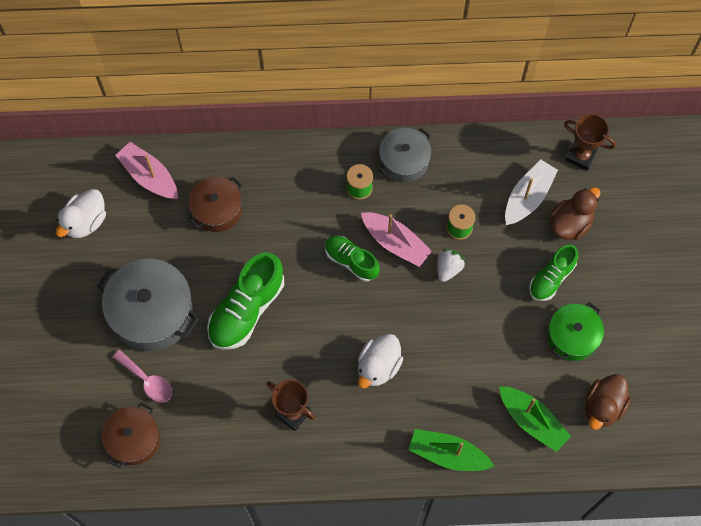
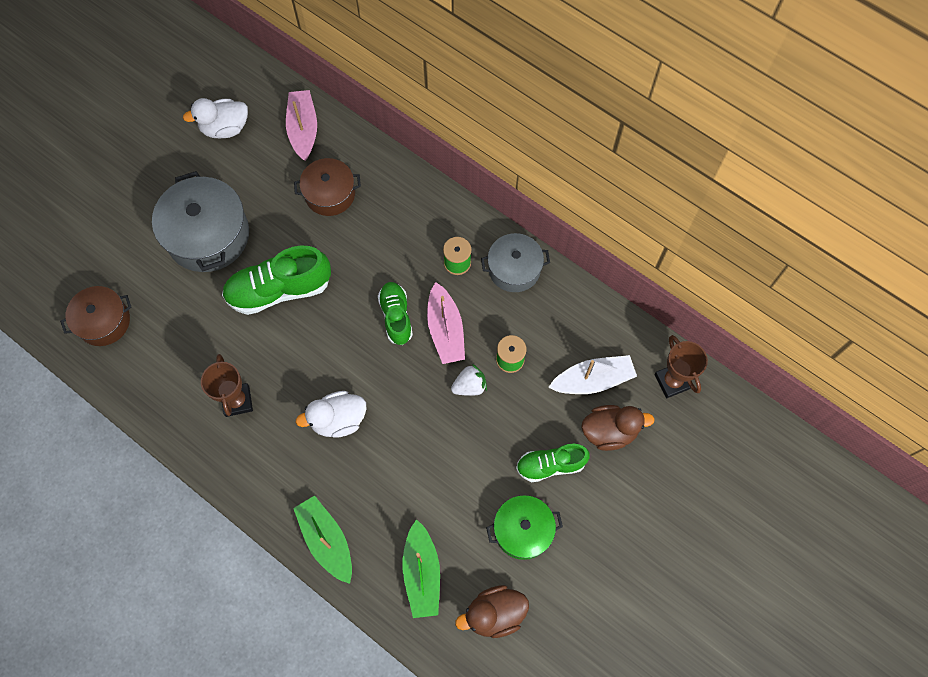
camera: 40 degrees right, 0 degrees up
(147, 380) = (155, 285): pink spoon -> none

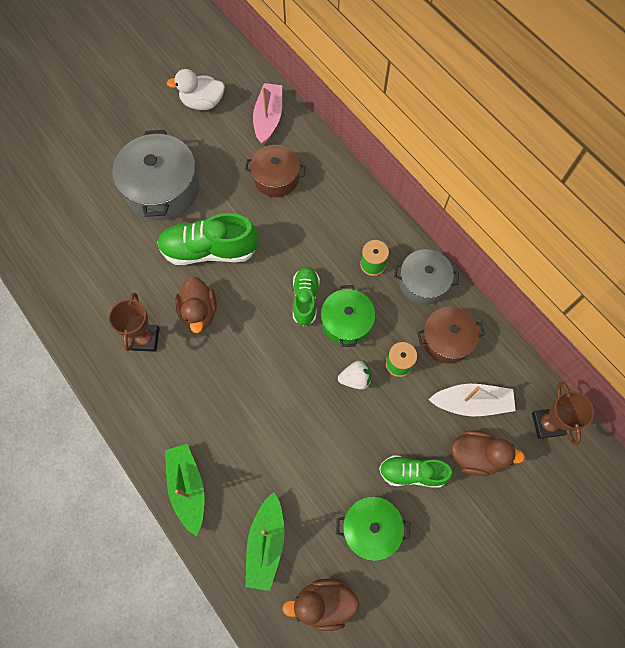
camera: 15 degrees right, 0 degrees up
(103, 321) = (53, 241): brown pot -> brown pot (446, 339)
(287, 358) = (199, 312): none -> brown duck
(338, 420) = (229, 379): white duck -> none
(445, 330) = (346, 322): pink boat -> green pot

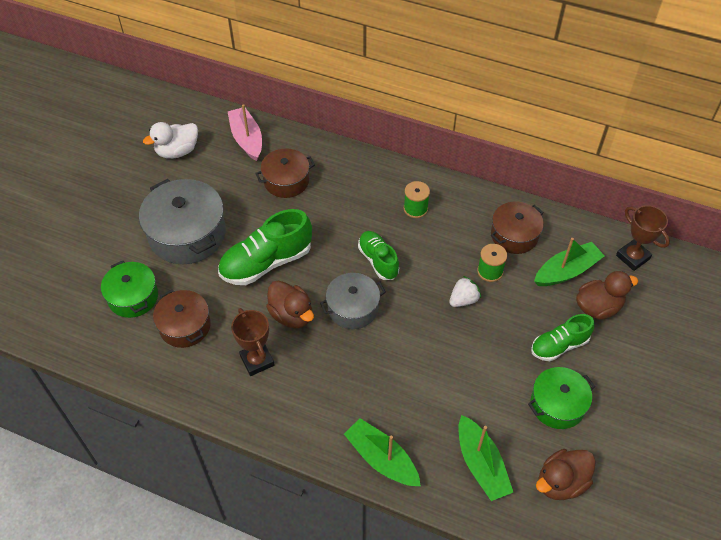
camera: 30 degrees left, 15 degrees down
(109, 275) = (185, 326): none -> brown pot
(346, 322) = (425, 261): green pot -> green pot (133, 297)
(423, 282) = (465, 203): grey pot -> grey pot (353, 308)
(471, 403) = (566, 271): white boat -> green boat

